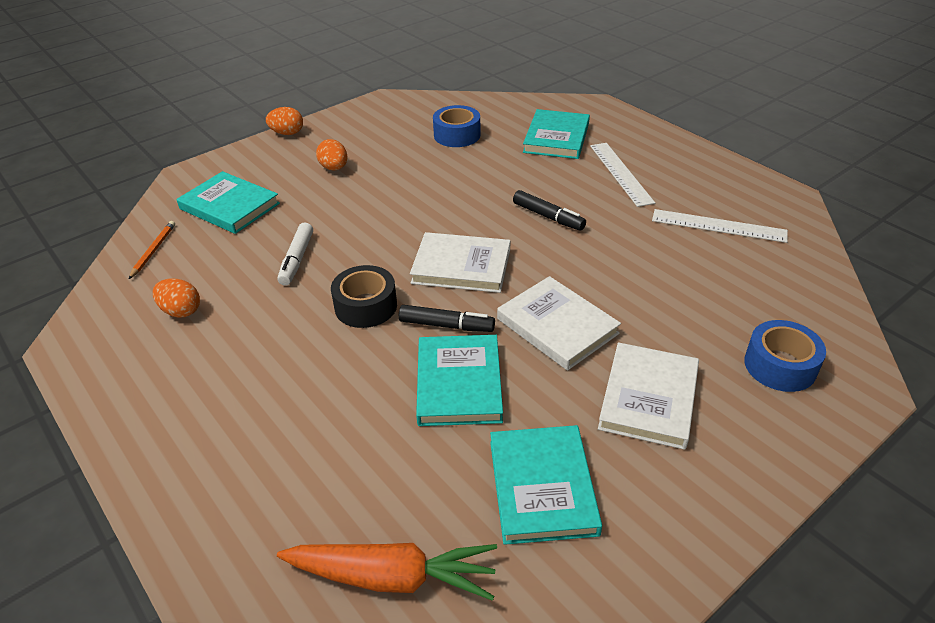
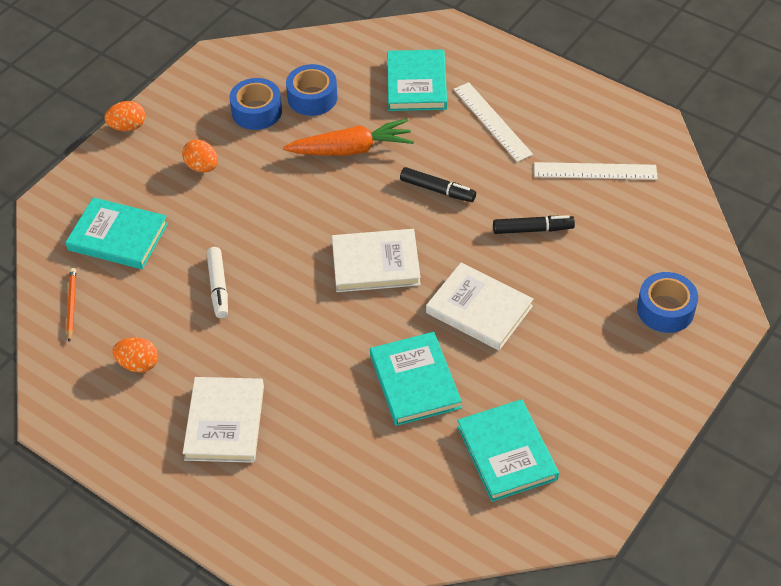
camera: 15 degrees left, 10 degrees up
(366, 306) = (305, 324): black tape -> none
(392, 577) = (421, 543): orange carrot -> orange carrot (351, 149)
(403, 138) = (256, 111): none -> blue tape
(446, 325) = (384, 328): black marker -> black marker (533, 229)
(648, 398) = (569, 361): white book -> white book (225, 422)

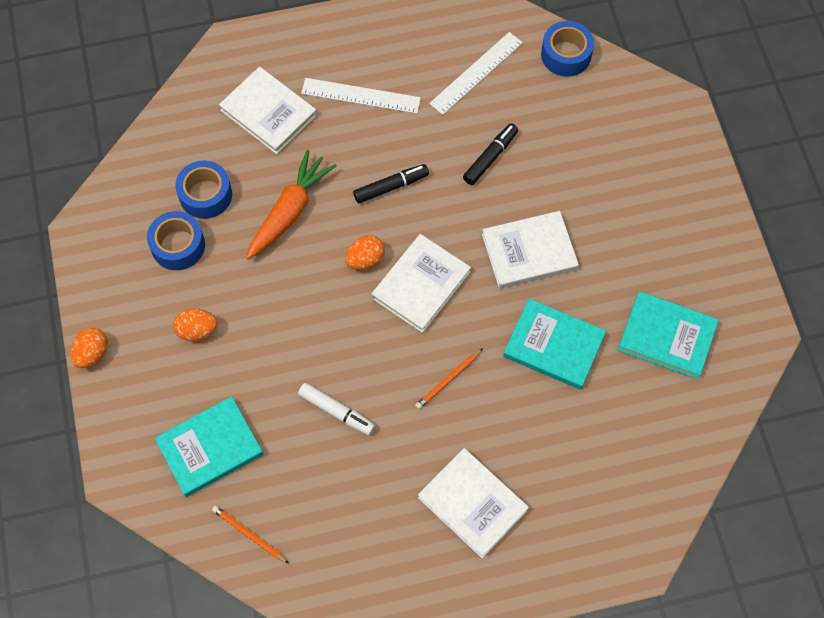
camera: 50 degrees left, 15 degrees up
(138, 364) = (359, 526): orange egg -> orange egg (365, 260)
(314, 335) = (448, 380): none -> orange pencil
(416, 84) = (268, 112): turquoise book -> white book
(665, 309) = (638, 138): blue tape -> blue tape (566, 55)

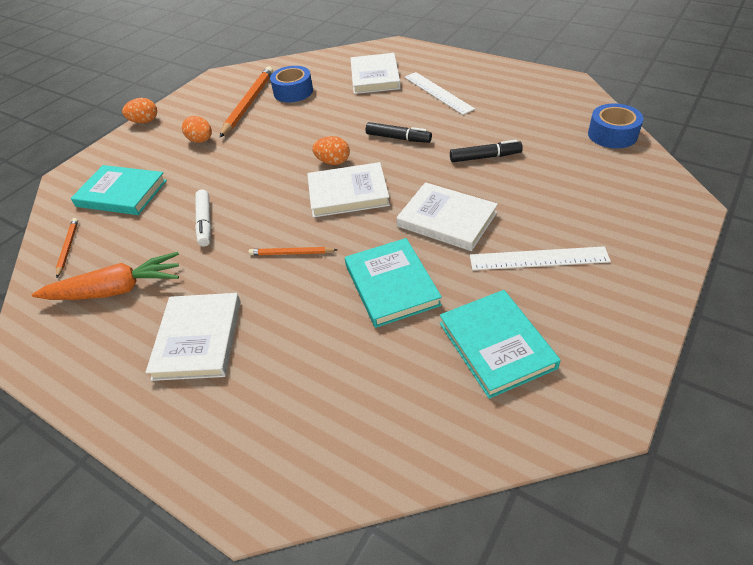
camera: 50 degrees right, 20 degrees down
(178, 246) = (249, 103): blue tape -> orange pencil
(290, 211) = (324, 119): orange carrot -> orange carrot (116, 290)
(476, 73) = (529, 115): white ruler -> white ruler (538, 258)

